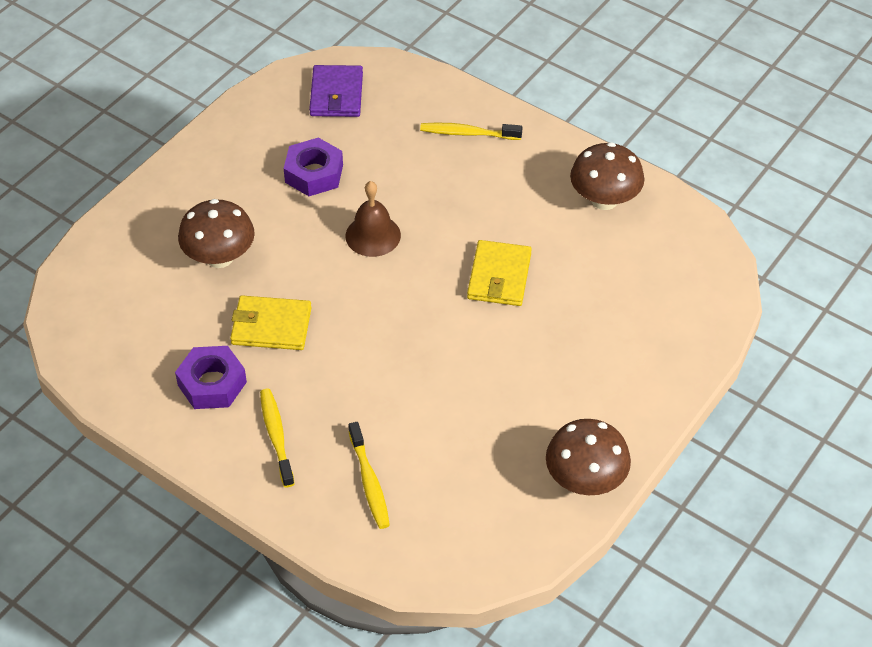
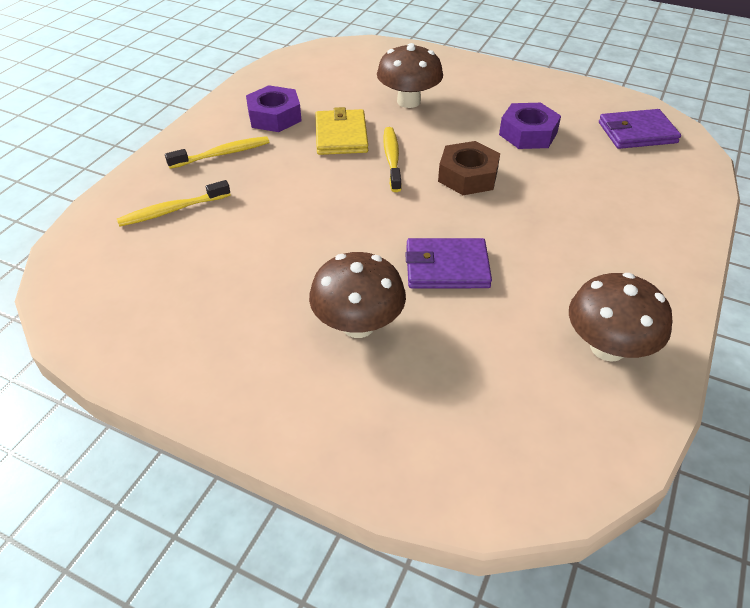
camera: 80 degrees right, 5 degrees down
(373, 235) = (467, 176): brown bell -> brown nut
(467, 133) = (643, 221): yellow toothbrush -> yellow toothbrush (392, 159)
(499, 276) = (446, 267): yellow wallet -> purple wallet
(585, 480) = (168, 368): brown mushroom -> brown mushroom (358, 325)

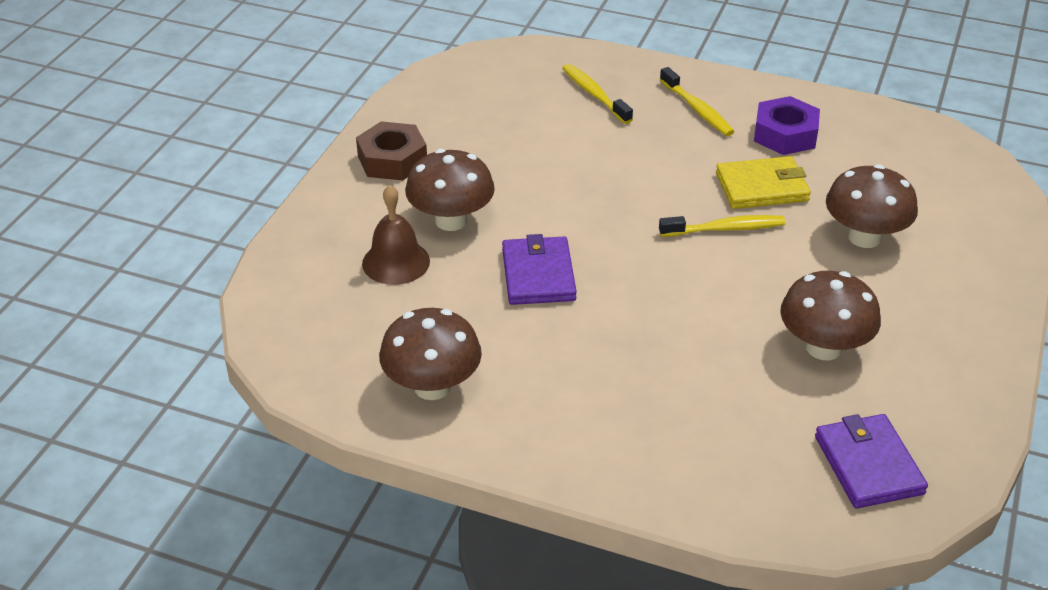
camera: 85 degrees right, 5 degrees down
(423, 372) = (396, 262): none -> brown bell
(467, 176) = (707, 290): brown nut -> brown nut (392, 160)
(528, 134) = (823, 347): purple nut -> brown mushroom

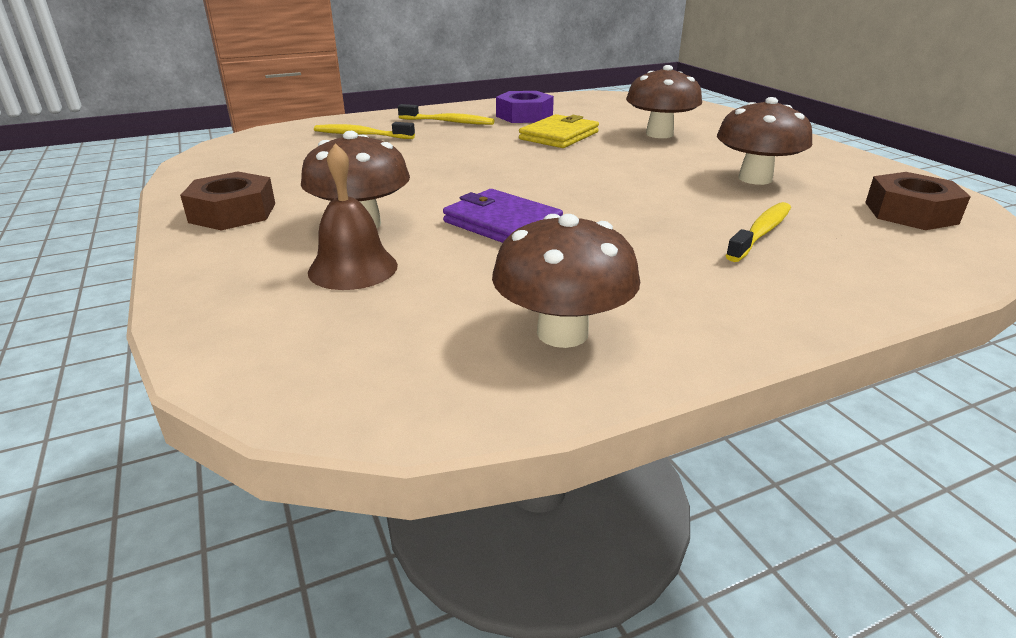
camera: 45 degrees left, 10 degrees down
(725, 229) = (579, 157): yellow toothbrush -> yellow toothbrush (761, 233)
(868, 465) = (910, 213): purple wallet -> brown nut

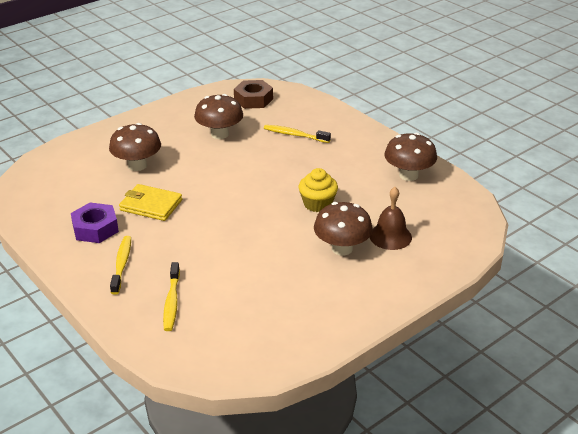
camera: 105 degrees left, 5 degrees up
(233, 213) = (350, 303): brown nut -> none
(502, 223) = (317, 204): purple wallet -> yellow cupcake

